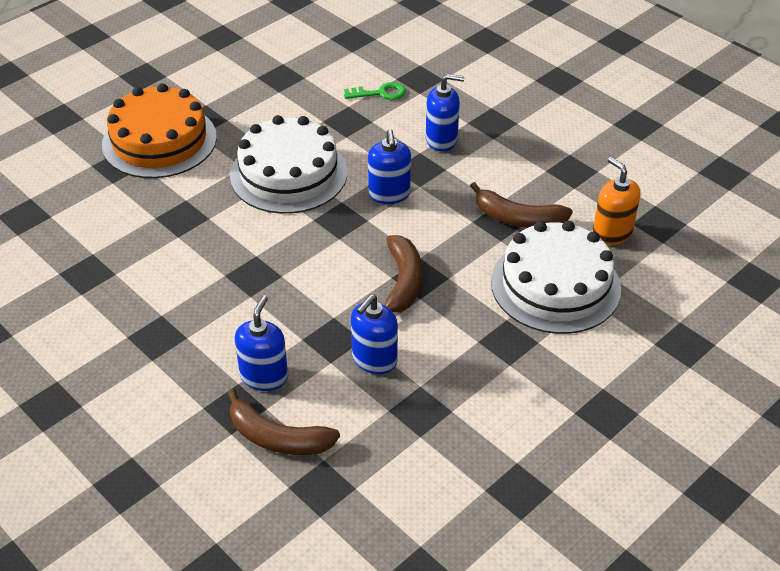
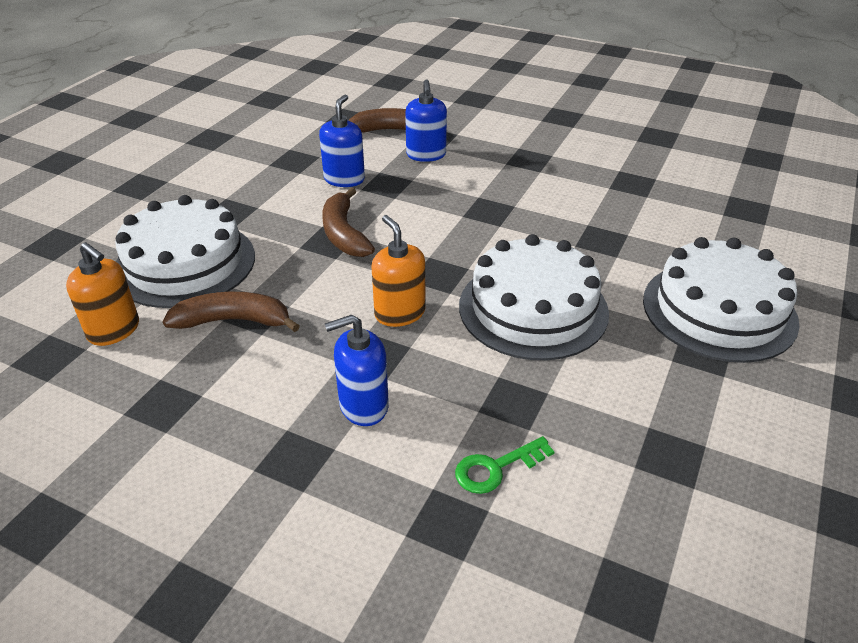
camera: 160 degrees right, 5 degrees down
(159, 141) = (719, 310): orange cake -> white cake
(389, 194) = (399, 313): blue soap dispenser -> orange soap dispenser

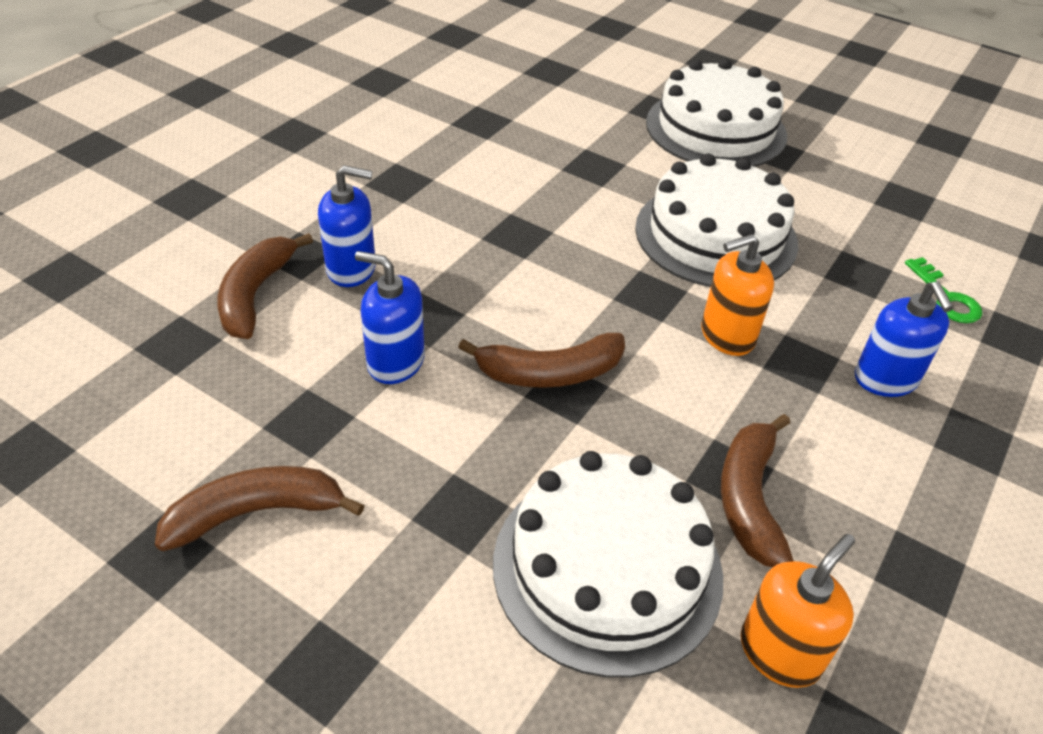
camera: 85 degrees left, 5 degrees up
(232, 156) = (256, 512): none -> brown banana

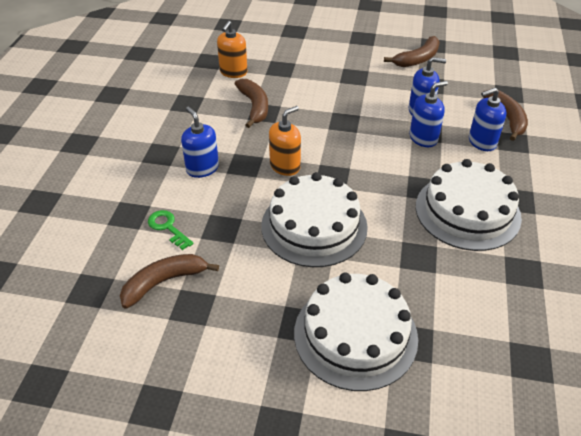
camera: 160 degrees right, 0 degrees up
(444, 307) = (423, 138): none -> blue soap dispenser
(549, 373) = (356, 126): brown banana -> brown banana (164, 282)
(607, 568) = (296, 76): white cake -> white cake (467, 211)

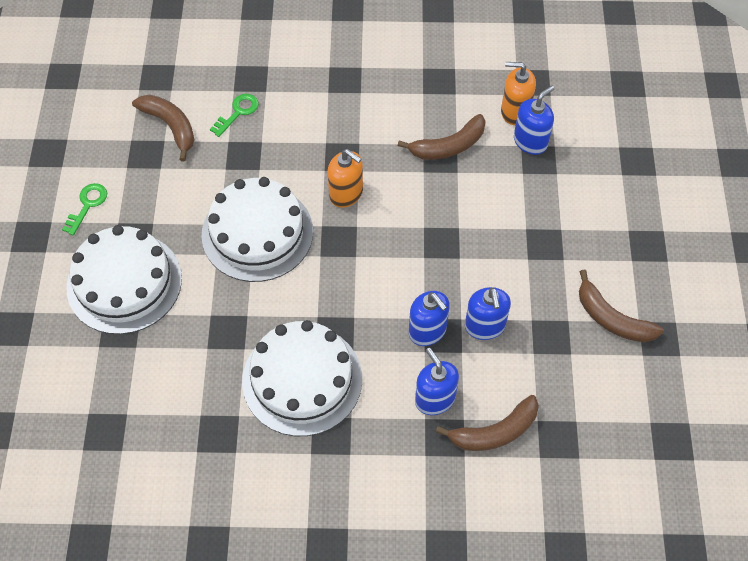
camera: 80 degrees right, 15 degrees up
(202, 168) = (328, 120): blue soap dispenser -> blue soap dispenser (530, 141)
(246, 365) = (87, 205): none -> green key

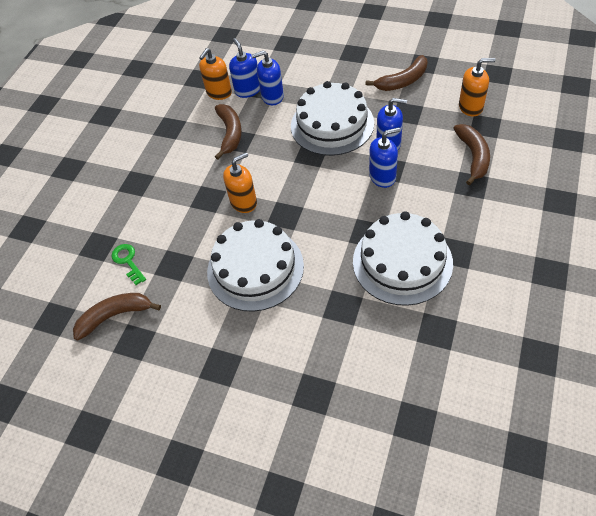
camera: 65 degrees left, 5 degrees down
(87, 205) = (167, 401): green key -> none
(124, 282) = (265, 381): white cake -> white cake (332, 124)
(435, 399) = (439, 184): blue soap dispenser -> blue soap dispenser (272, 96)
(589, 415) = (471, 107): none -> orange soap dispenser

